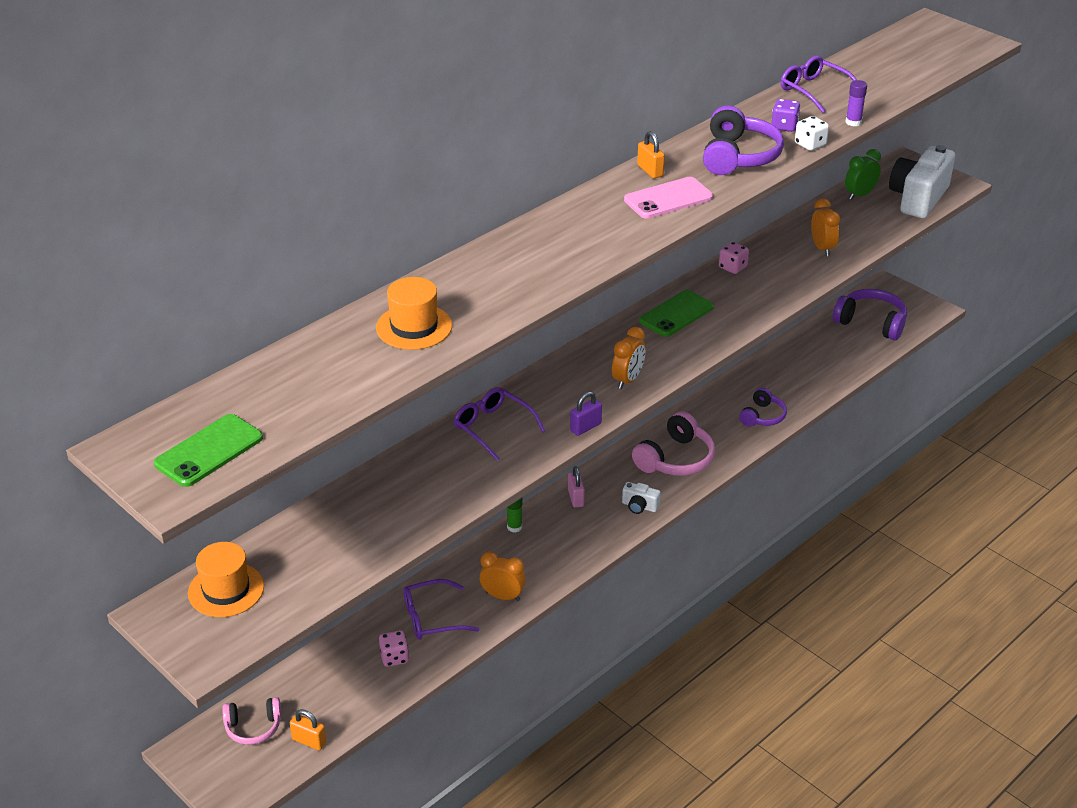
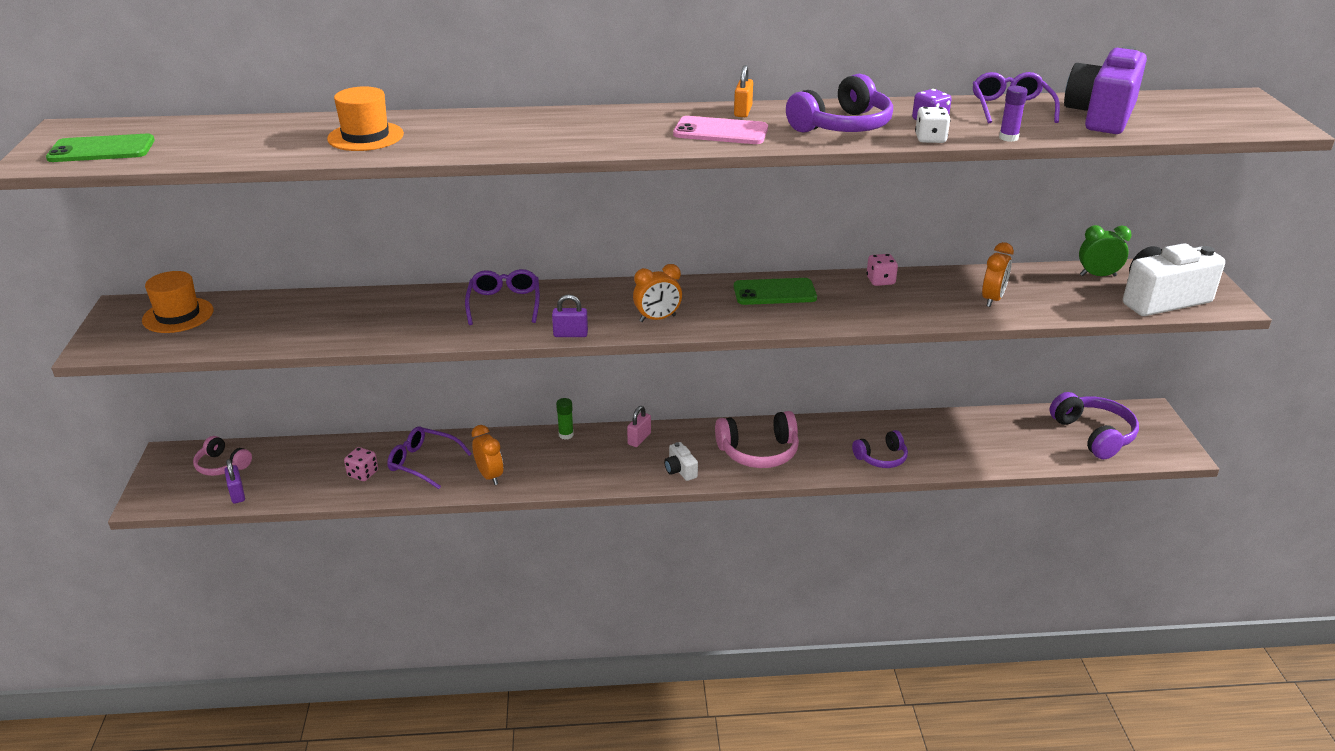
camera: 40 degrees right, 5 degrees down
(309, 741) = (237, 494): orange padlock -> purple padlock
(876, 76) = (1101, 116): none -> purple camera

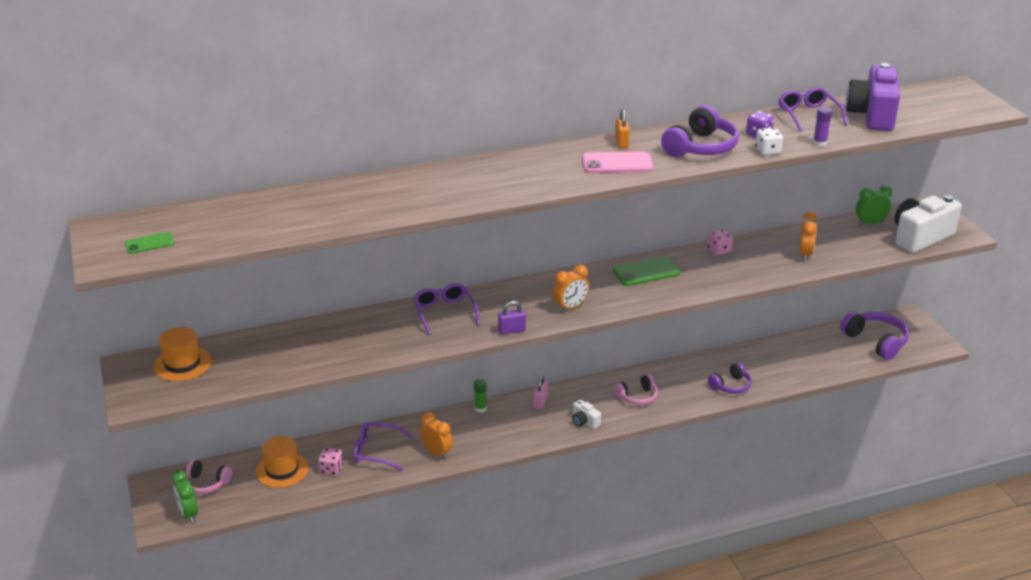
camera: 15 degrees left, 0 degrees up
(101, 150) = (149, 243): green phone -> green phone, size x0.60
(183, 495) = (188, 514): none -> green clock
(237, 494) = (235, 504): purple padlock -> none
(365, 136) = (353, 203): orange hat -> orange hat (282, 470)
(758, 452) = (637, 397): pink headphones -> pink headphones, size x0.62

